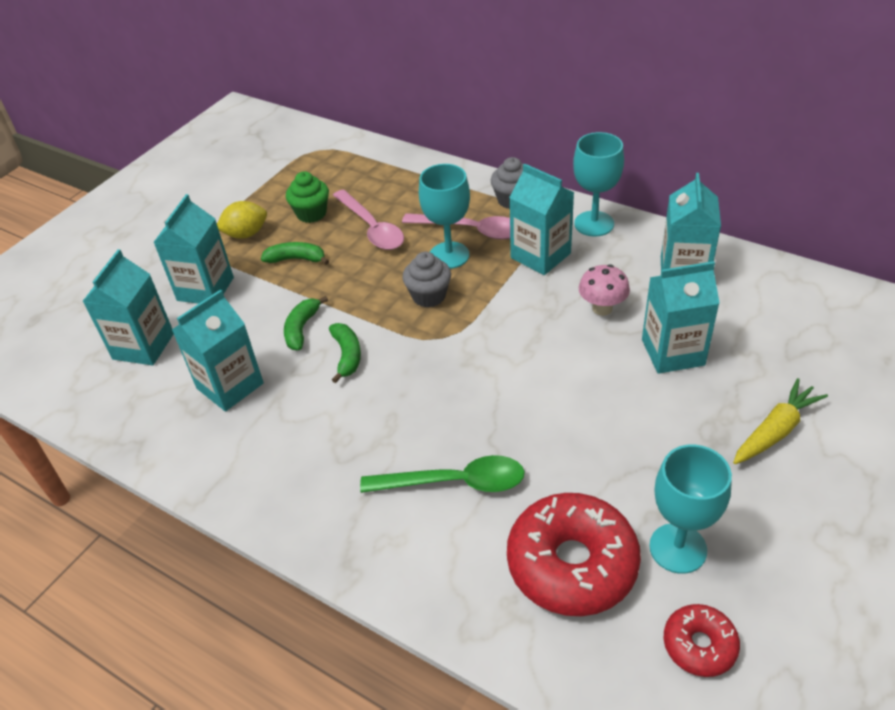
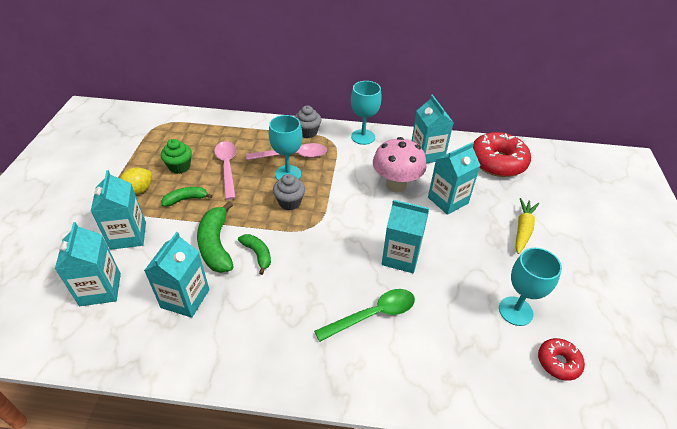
camera: 30 degrees left, 0 degrees up
(302, 329) = (216, 245): green banana -> green banana, size x1.70
(371, 228) = (227, 167): pink spoon -> pink spoon turned 135 degrees counterclockwise
(540, 255) = (343, 162): turquoise carton -> turquoise carton (401, 257)
(572, 564) = (467, 341): red donut -> red donut (497, 162)
(602, 308) = (396, 185): pink mushroom -> pink mushroom, size x1.71

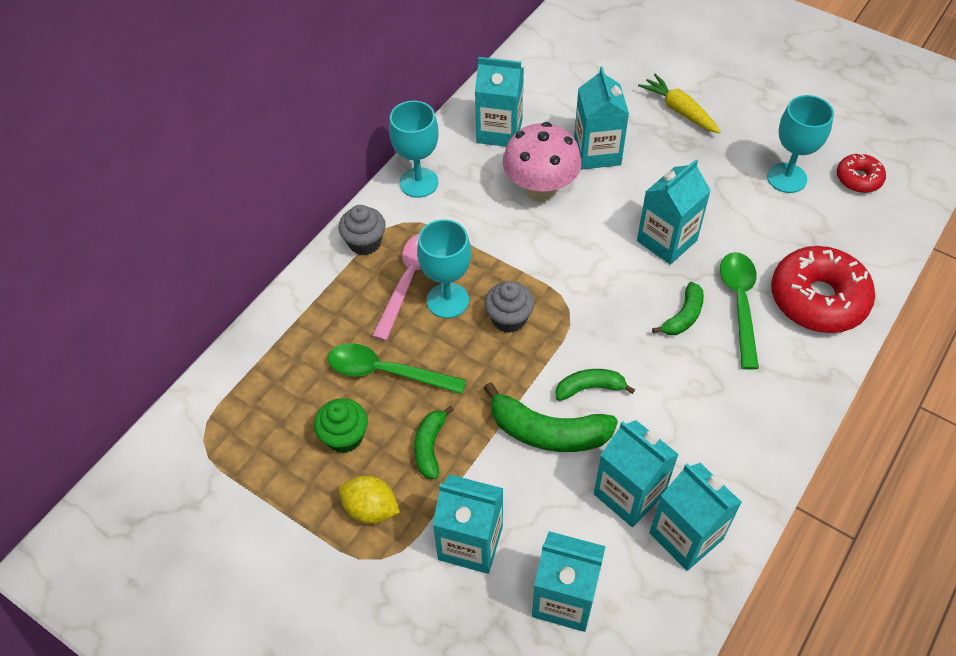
camera: 60 degrees left, 10 degrees up
(138, 190) = (371, 509): yellow lemon -> yellow lemon turned 45 degrees counterclockwise
(162, 339) = (686, 536): none -> turquoise carton
(227, 167) = (386, 372): pink spoon -> green spoon
(342, 285) = (683, 316): none -> green banana
(497, 162) = (556, 72): red donut -> red donut (818, 299)

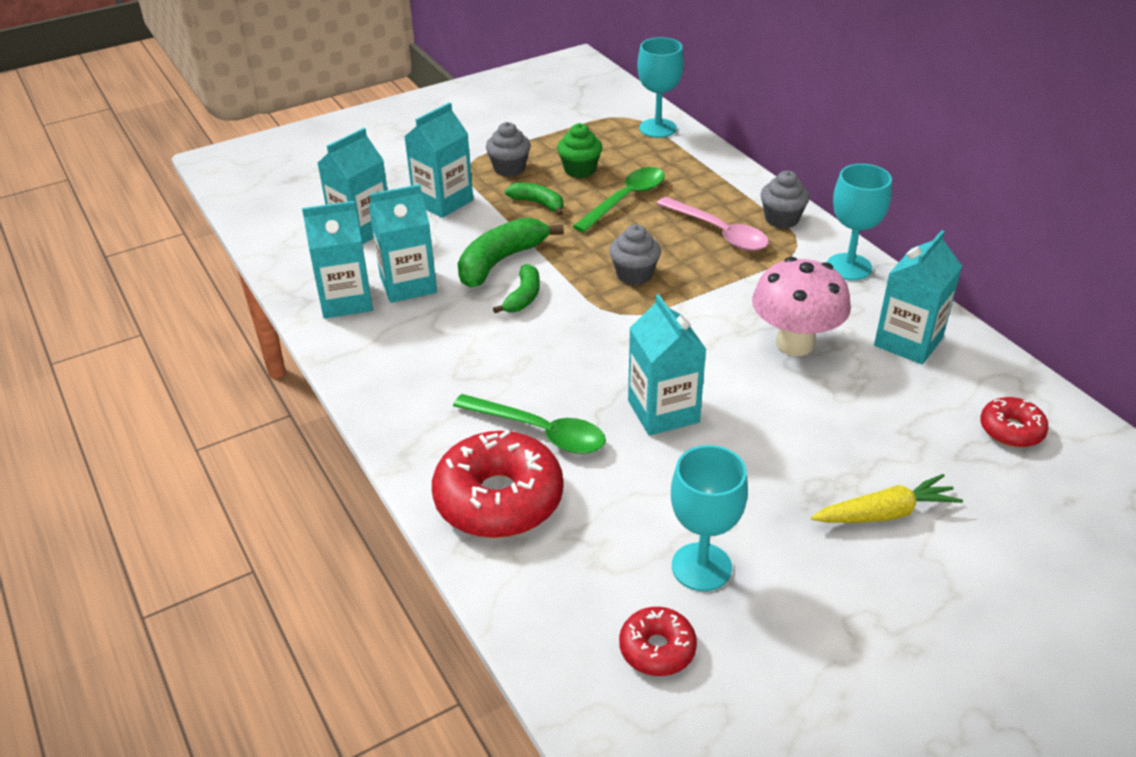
camera: 115 degrees right, 15 degrees down
(371, 509) = (509, 168): yellow lemon -> grey cupcake
(447, 300) = (680, 247): turquoise goblet -> turquoise goblet (657, 128)
(563, 70) = (1011, 430): none -> red donut
(597, 152) = (835, 407): turquoise carton -> none
(683, 316) = (555, 384): green banana -> none

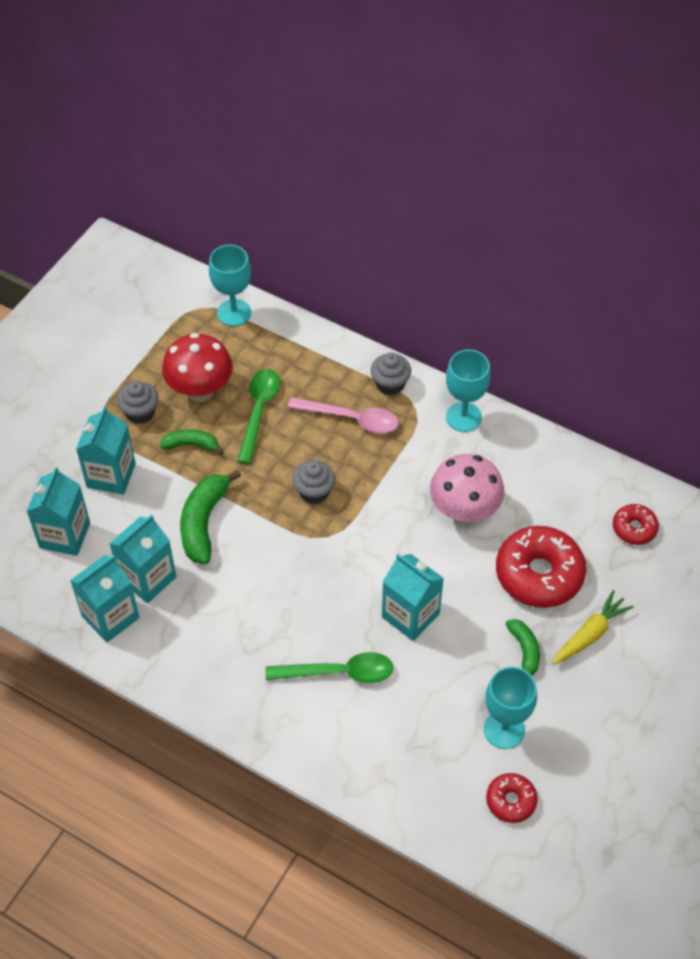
camera: 30 degrees left, 15 degrees up
(499, 499) = (348, 741): red donut -> red donut (539, 574)
(523, 297) = (245, 552): green banana -> green banana (524, 651)
(580, 170) = (200, 391): green cupcake -> red mushroom
(908, 342) = (537, 476): turquoise carton -> none

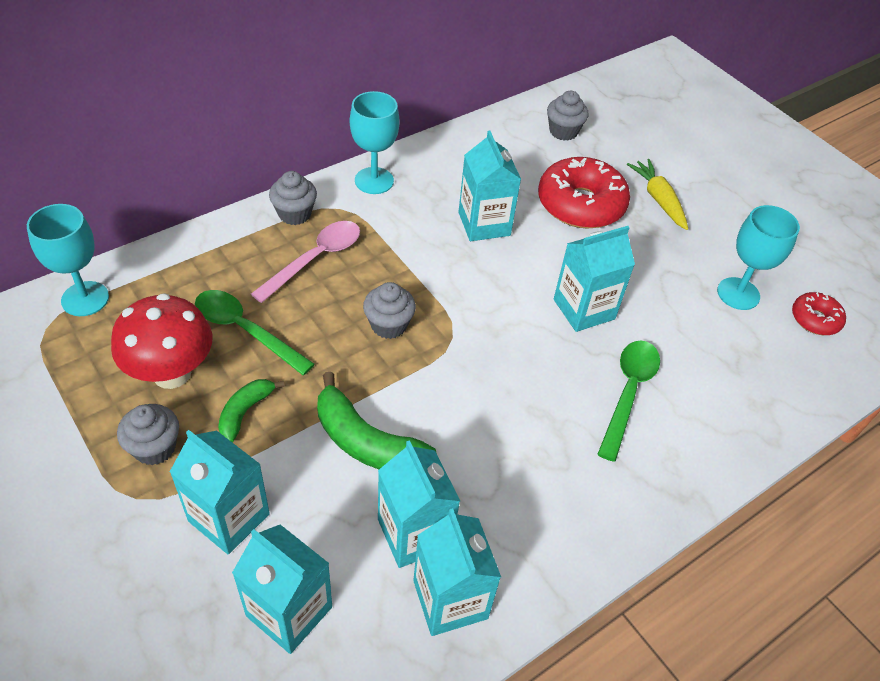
camera: 70 degrees left, 5 degrees down
(464, 511) = (484, 224): pink mushroom -> turquoise carton
(524, 651) = (659, 246): green banana -> none
(634, 528) = (563, 131): red donut -> grey cupcake

